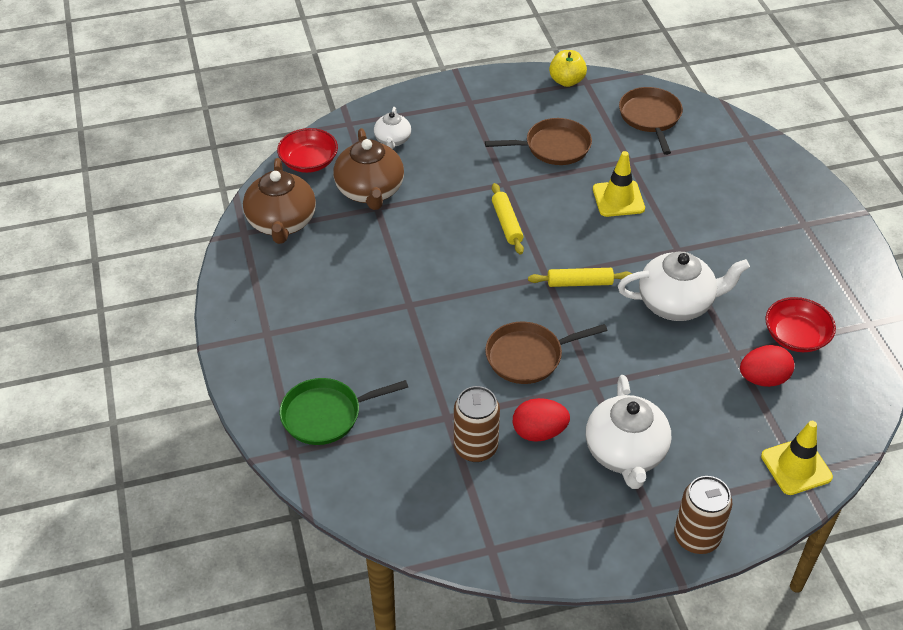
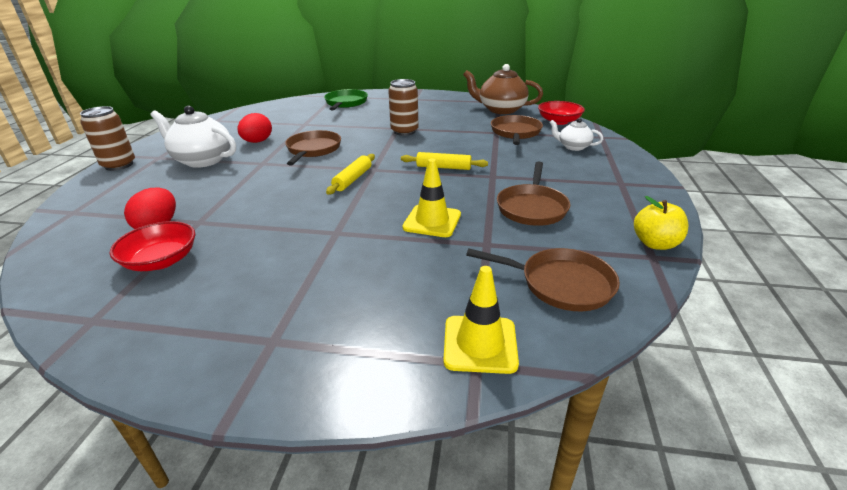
camera: 115 degrees right, 15 degrees down
(370, 191) = (515, 133): brown teapot -> brown pan
(475, 447) = (275, 126): brown can -> brown can (404, 131)
(676, 303) = (281, 212): white teapot -> none
(796, 466) = (80, 212): yellow traffic cone -> yellow traffic cone (480, 344)

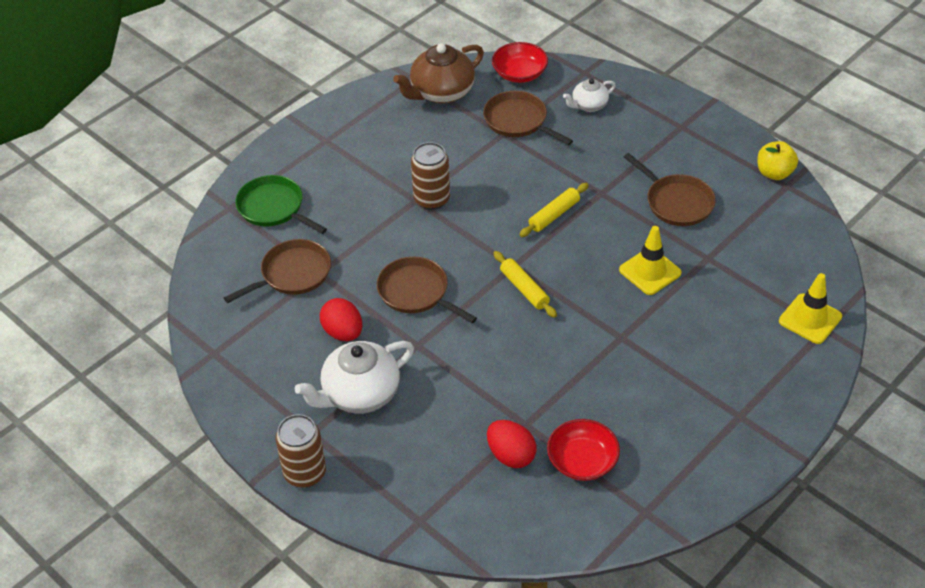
camera: 55 degrees left, 15 degrees up
(561, 284) = (782, 249): brown pan -> brown pan (292, 274)

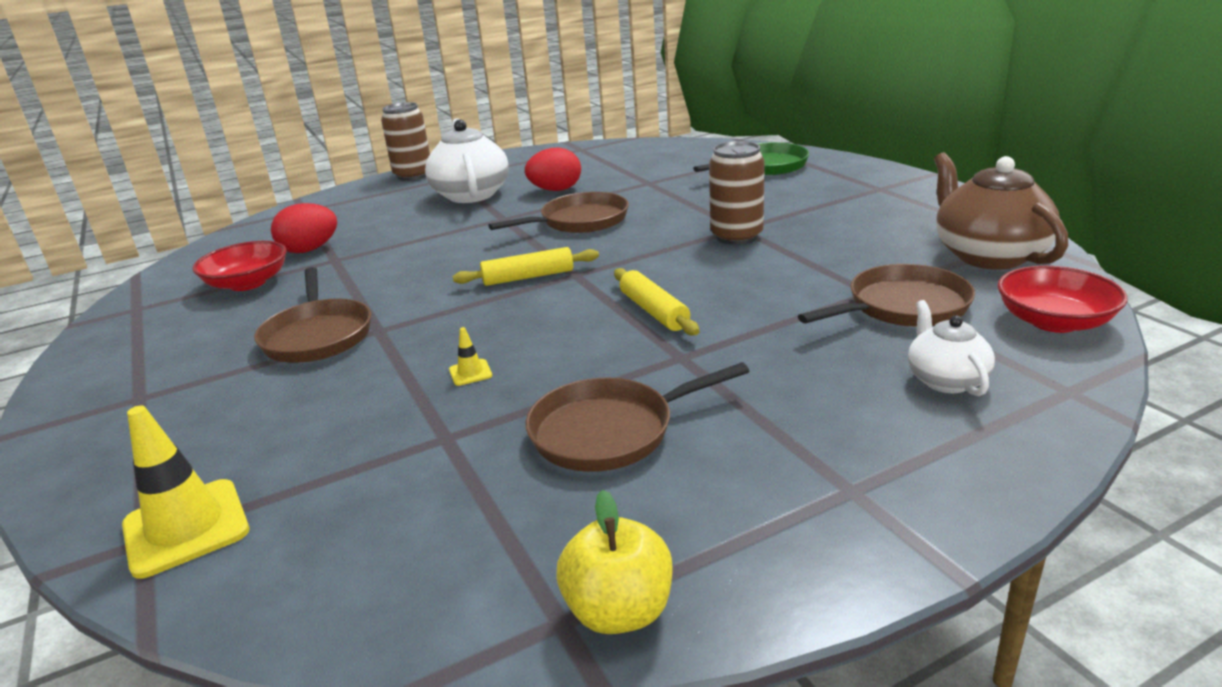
camera: 110 degrees right, 20 degrees down
(292, 274) = (656, 173): brown pan -> brown pan (317, 335)
(650, 271) = (470, 373): yellow traffic cone -> yellow traffic cone, size x0.45

